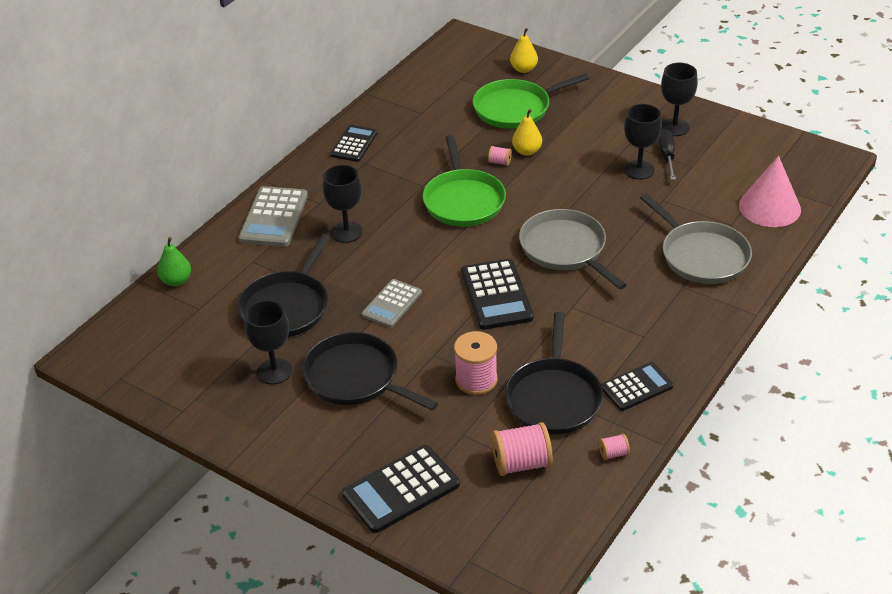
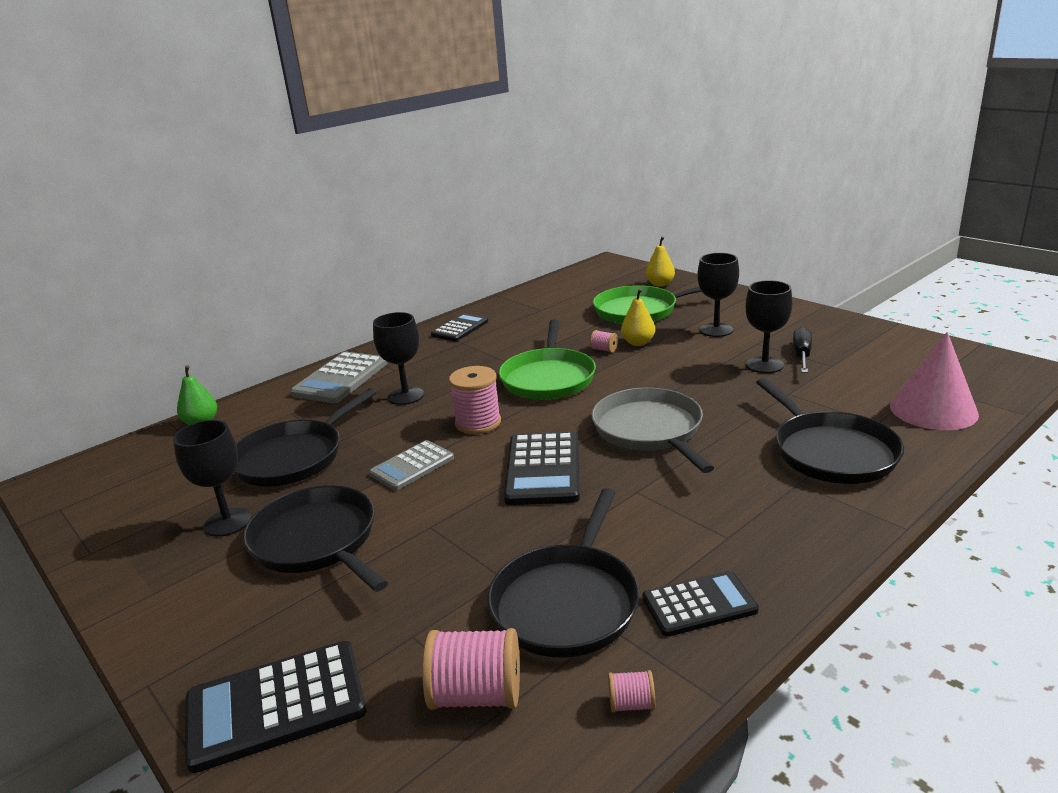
camera: 15 degrees right, 15 degrees down
(476, 380) = (469, 564): pink spool -> pink spool (478, 423)
(674, 127) = (816, 332): black goblet -> black goblet (716, 330)
(701, 255) = (831, 452): grey pan -> black pan

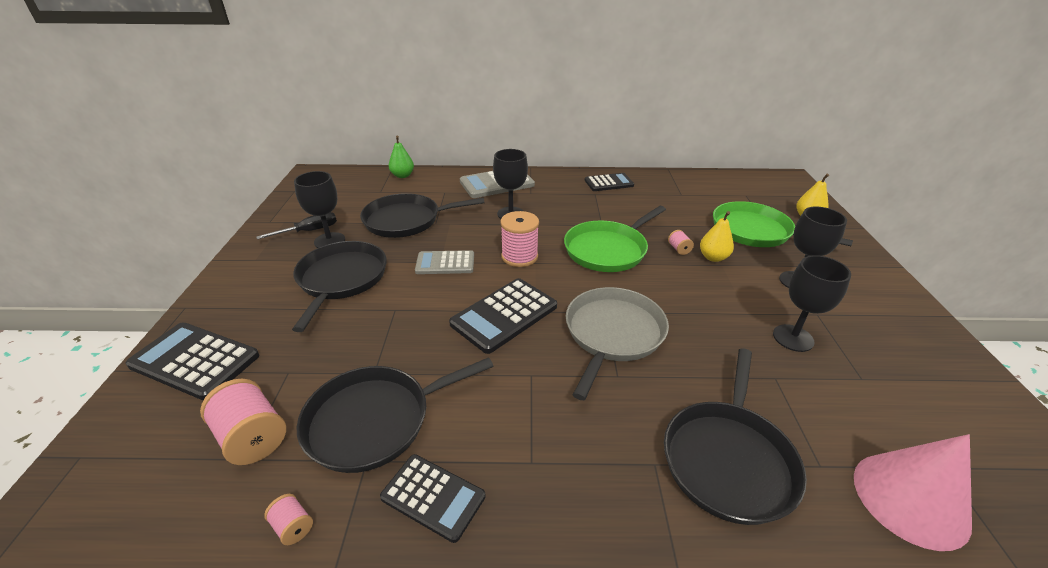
camera: 40 degrees right, 10 degrees up
(802, 355) = (845, 350): black screwdriver -> black screwdriver (309, 231)

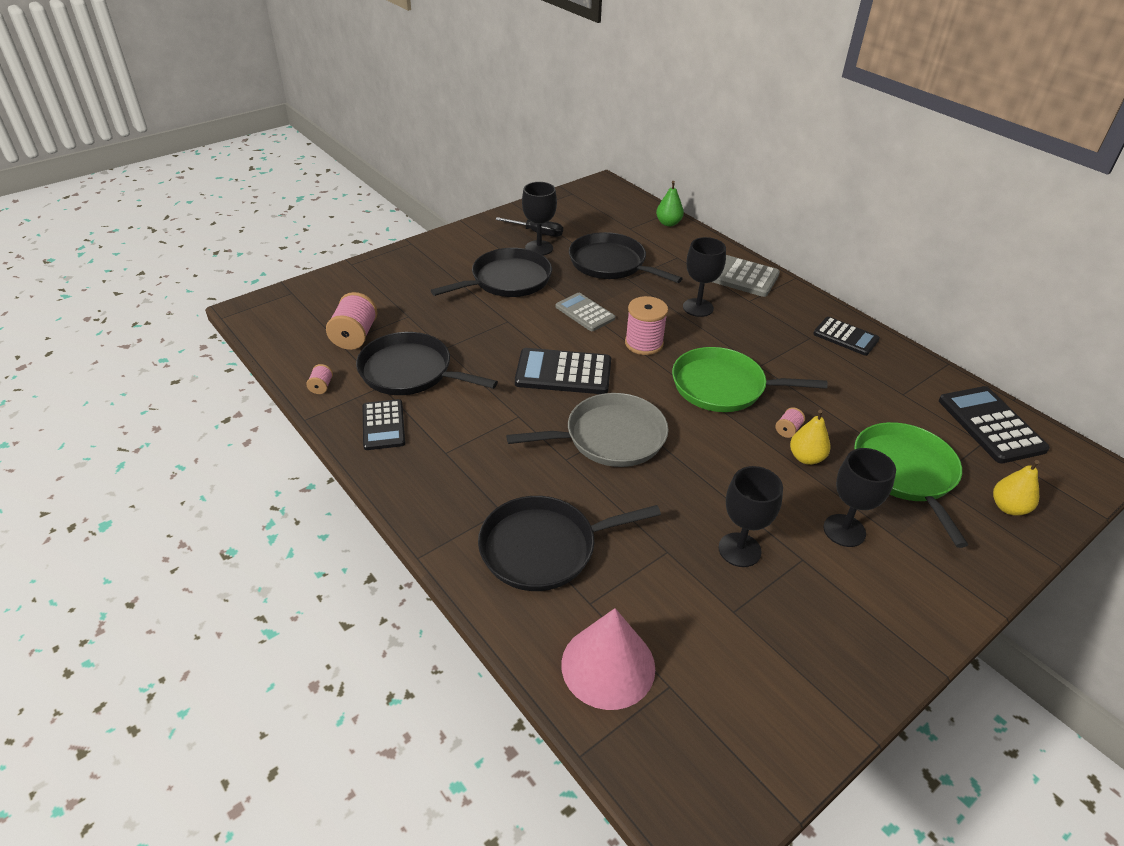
camera: 50 degrees right, 5 degrees up
(194, 361) = (379, 278): black calculator -> black calculator (990, 425)

